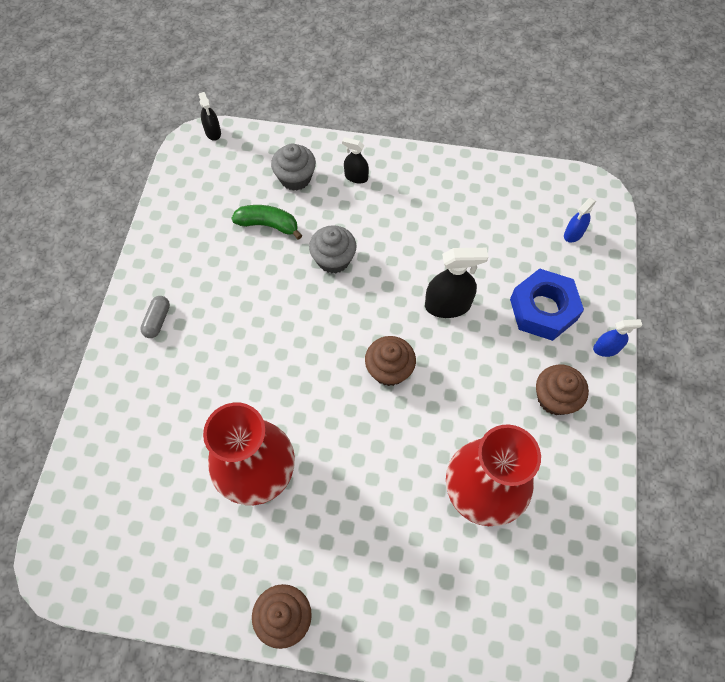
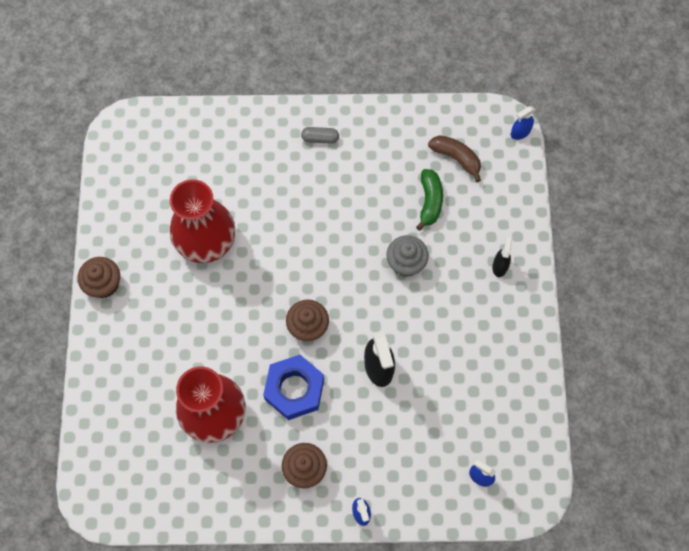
camera: 80 degrees right, 5 degrees up
(213, 132) = (520, 132): black spray bottle -> blue spray bottle
(225, 192) = (456, 158): none -> brown banana
(295, 178) = (485, 213): grey cupcake -> none
(543, 310) = (390, 452): blue nut -> blue nut (294, 389)

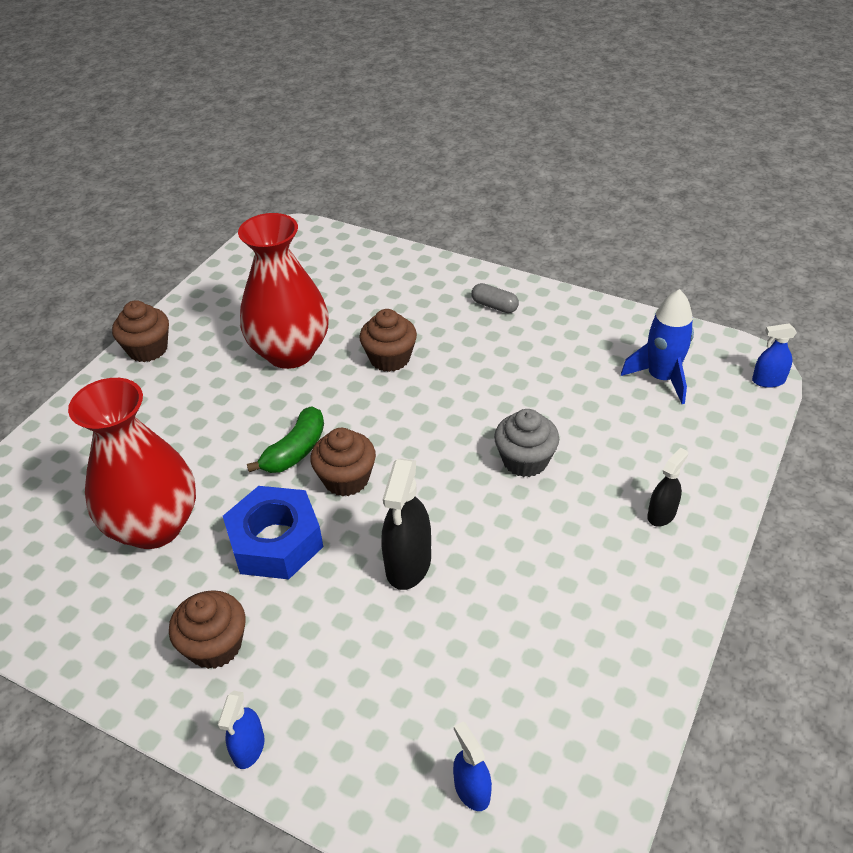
camera: 30 degrees right, 25 degrees down
(277, 217) = (390, 358): none -> brown cupcake
(430, 201) = (598, 409): green banana -> green banana (295, 451)
(456, 158) = (661, 378): brown banana -> blue rocket

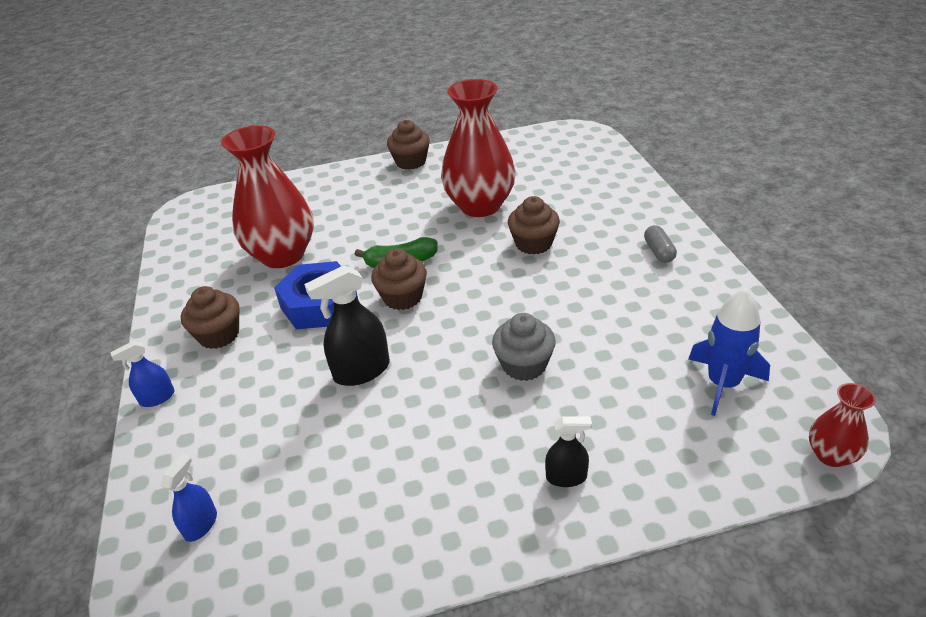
camera: 50 degrees right, 5 degrees down
(768, 381) = (831, 455): blue spray bottle -> red vase

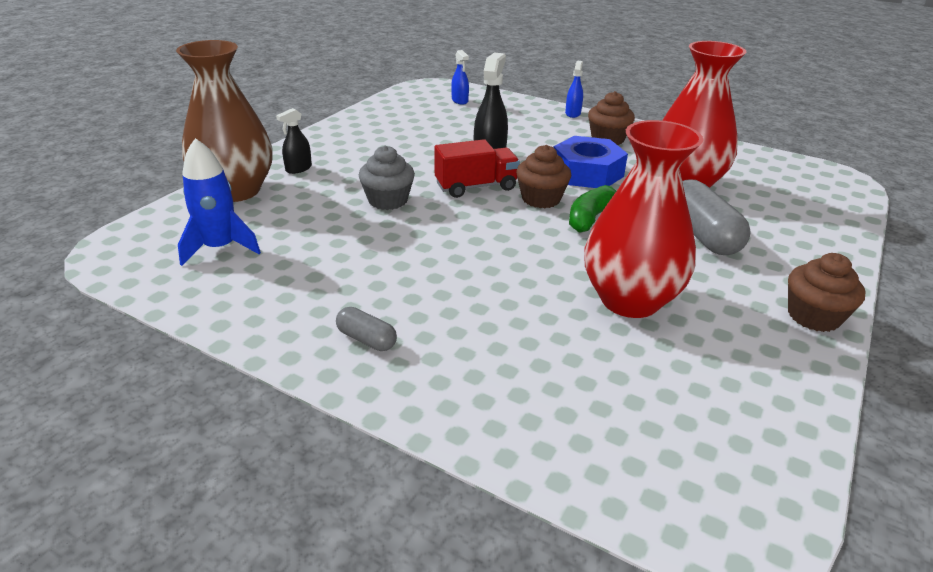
camera: 130 degrees right, 5 degrees down
(362, 218) = (702, 235): none -> grey capsule
(429, 339) = (476, 187): none -> red truck
(533, 244) = (509, 285): brown cupcake -> none
(666, 472) = (235, 191): none -> brown vase
(831, 455) = (116, 238): red vase -> none

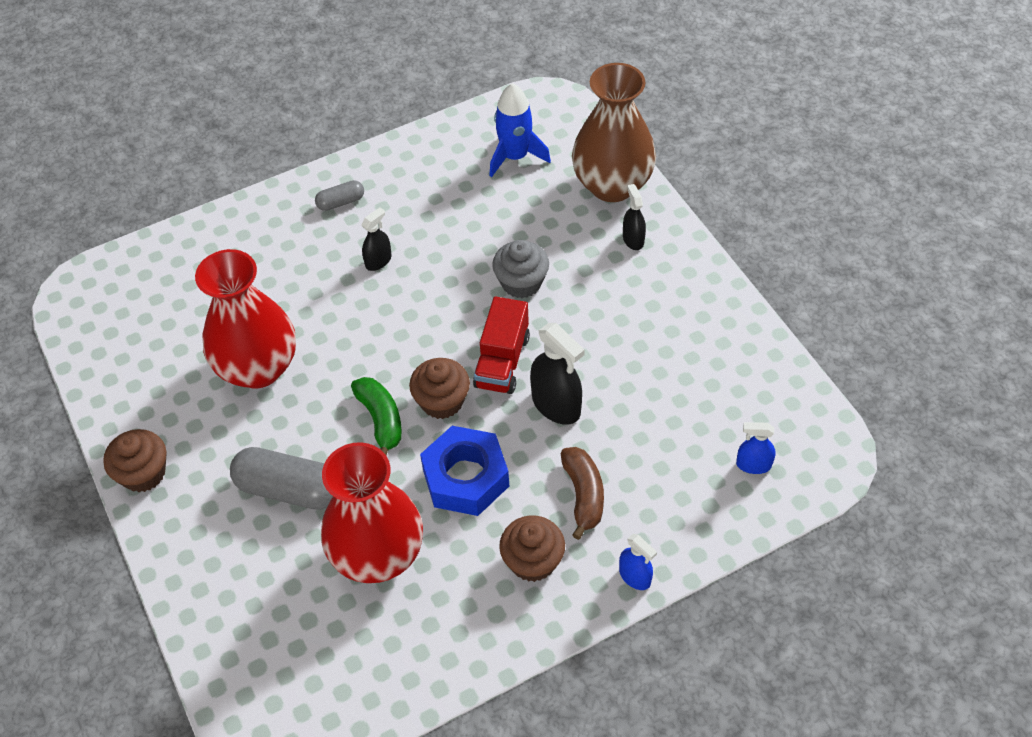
camera: 125 degrees right, 20 degrees up
(430, 280) = (378, 261): none -> black spray bottle
(543, 136) = (583, 495): none -> brown banana

